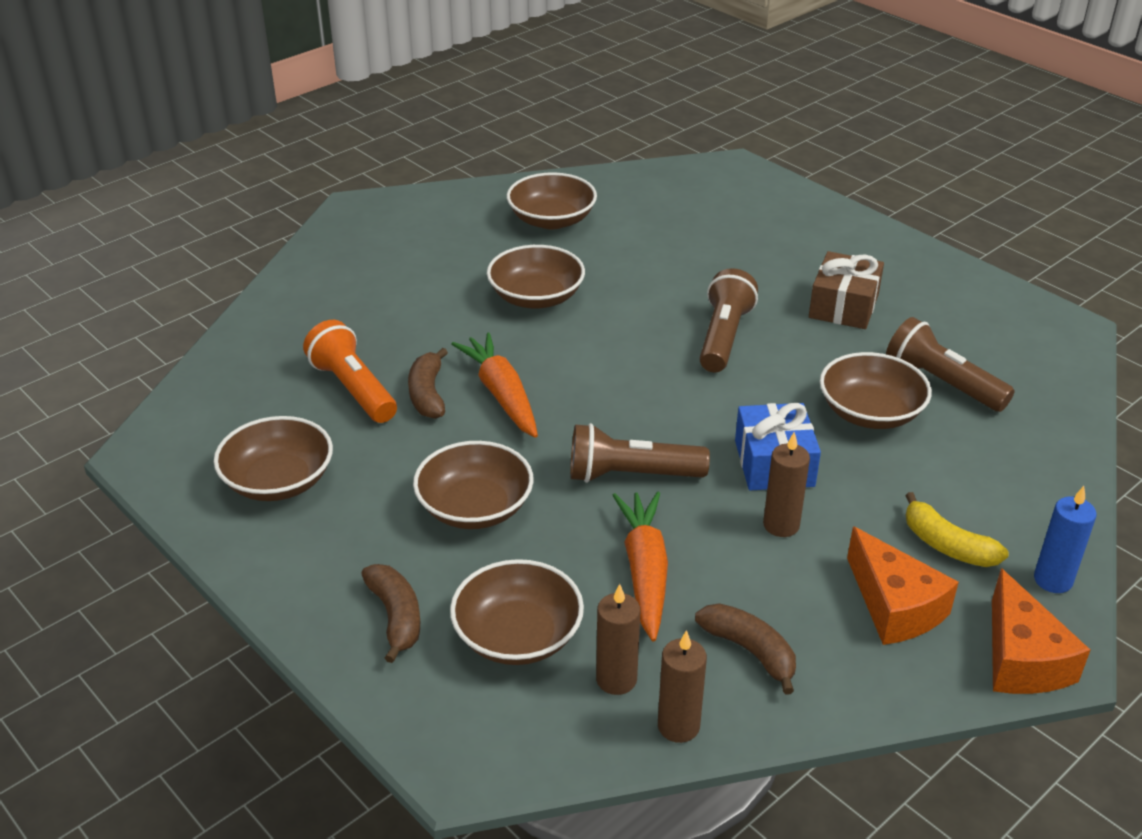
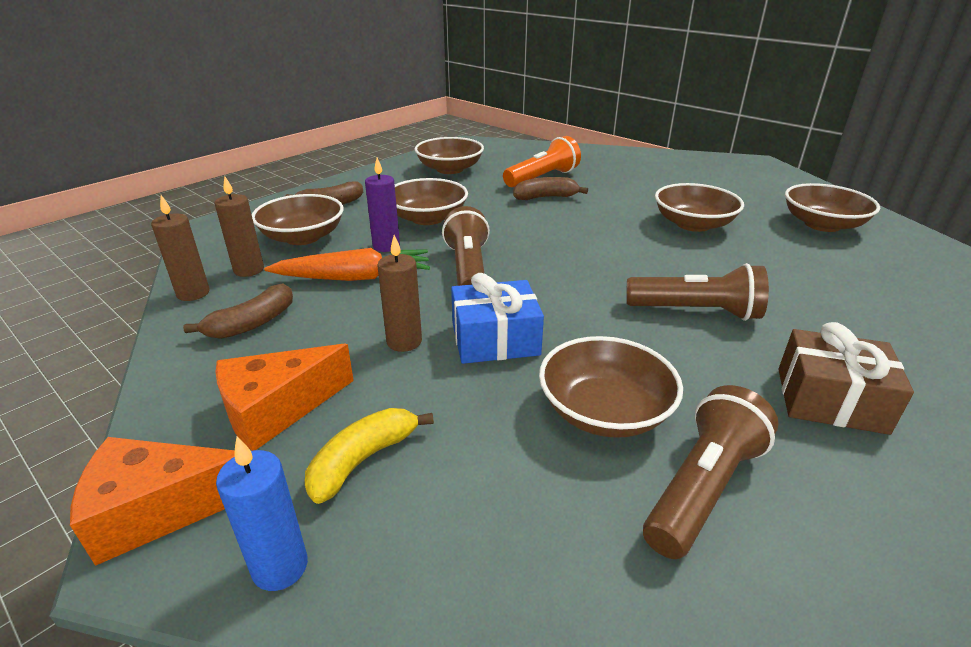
camera: 85 degrees right, 5 degrees down
(501, 394) = (555, 219): orange carrot -> none
(559, 546) = (386, 246): none -> purple candle

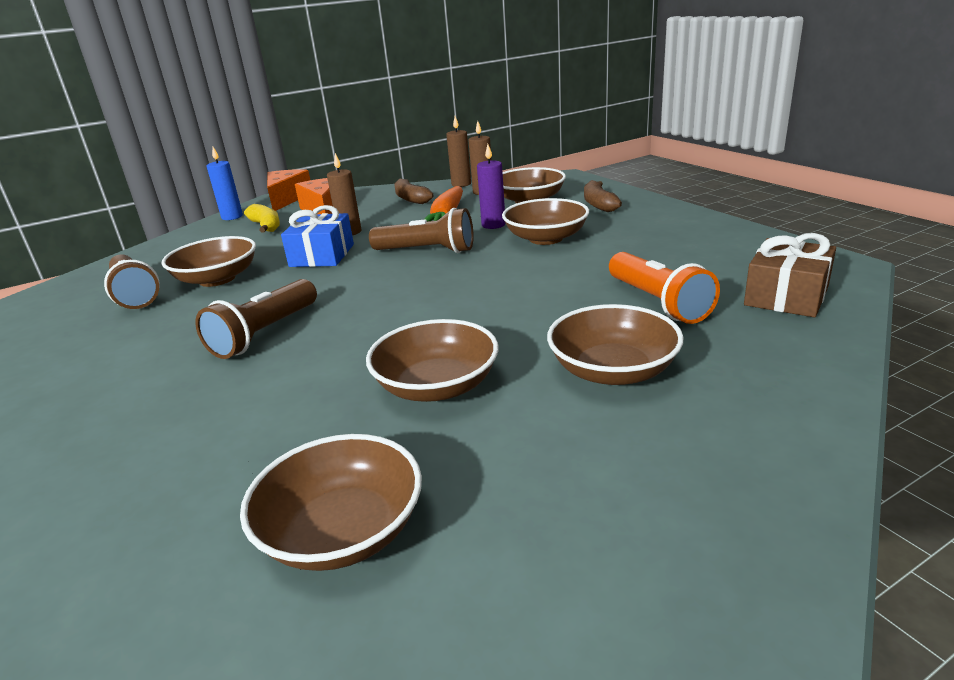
camera: 110 degrees right, 5 degrees down
(450, 169) = (702, 250): brown bowl -> brown bowl (613, 370)
(545, 197) = (580, 297): brown banana -> none
(830, 400) = (109, 358): brown gift -> brown gift (786, 296)

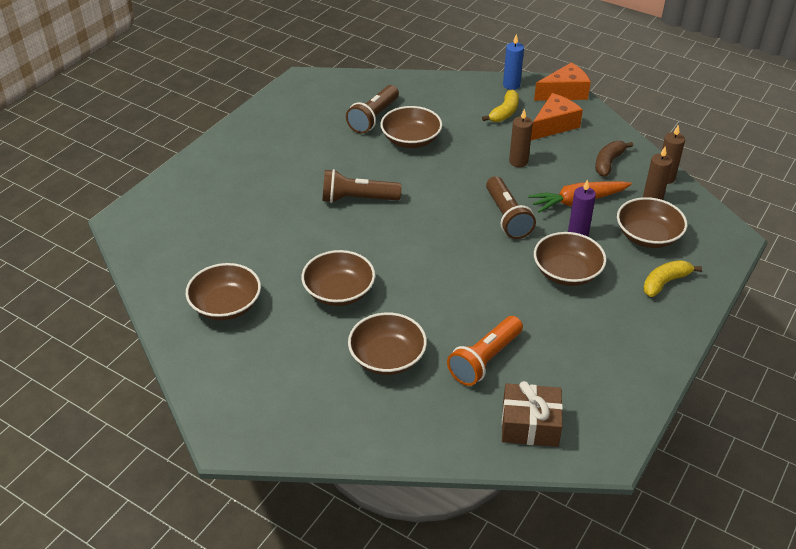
camera: 60 degrees right, 15 degrees up
(322, 255) = (471, 168): blue gift -> none
(599, 204) = (665, 282): brown banana -> yellow banana

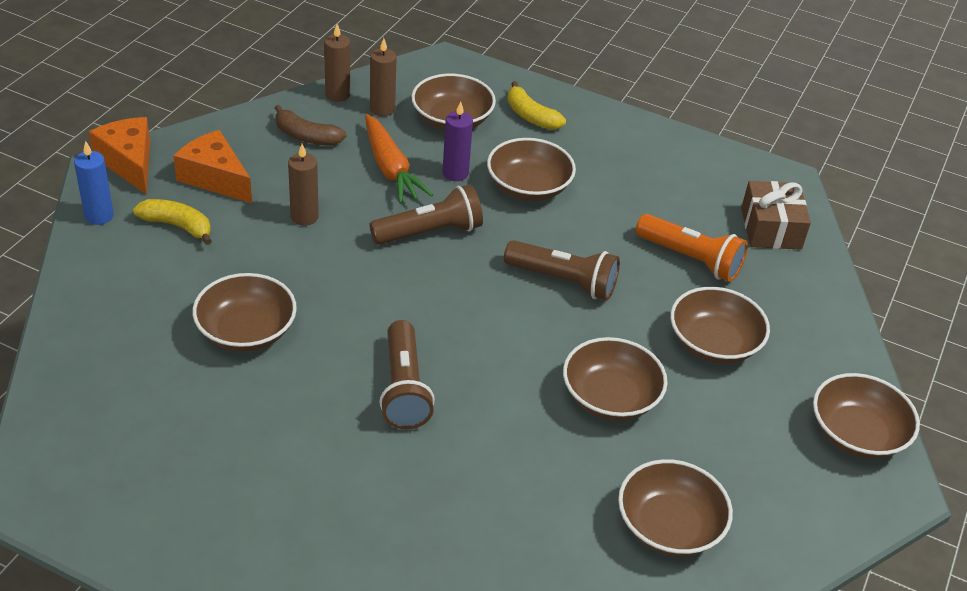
camera: 100 degrees left, 0 degrees up
(283, 428) = (857, 434): none -> brown bowl
(373, 118) = (179, 380): brown flashlight -> brown flashlight (564, 281)

